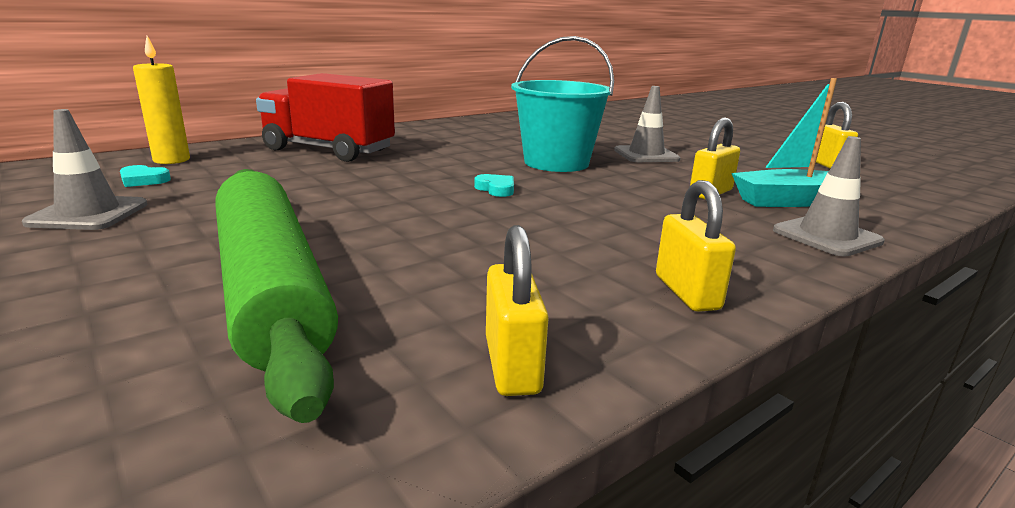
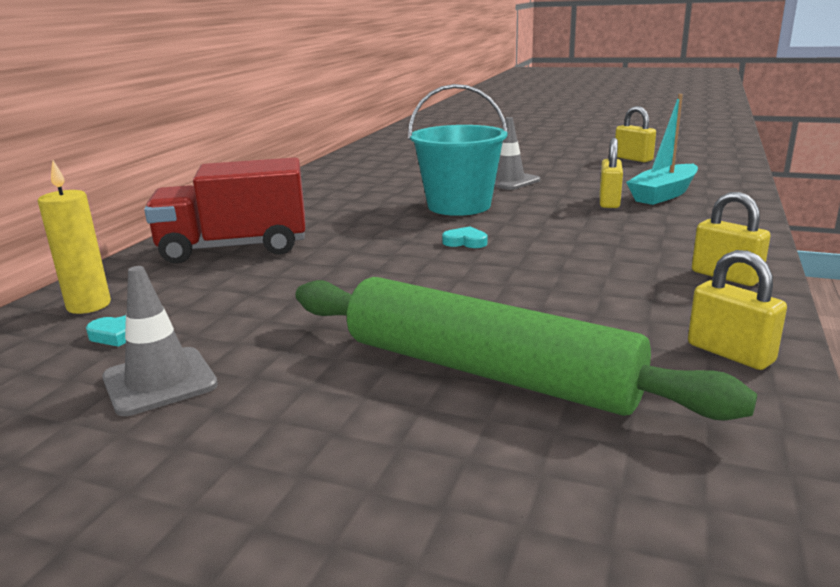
camera: 30 degrees left, 0 degrees up
(826, 236) = (724, 214): grey traffic cone -> none

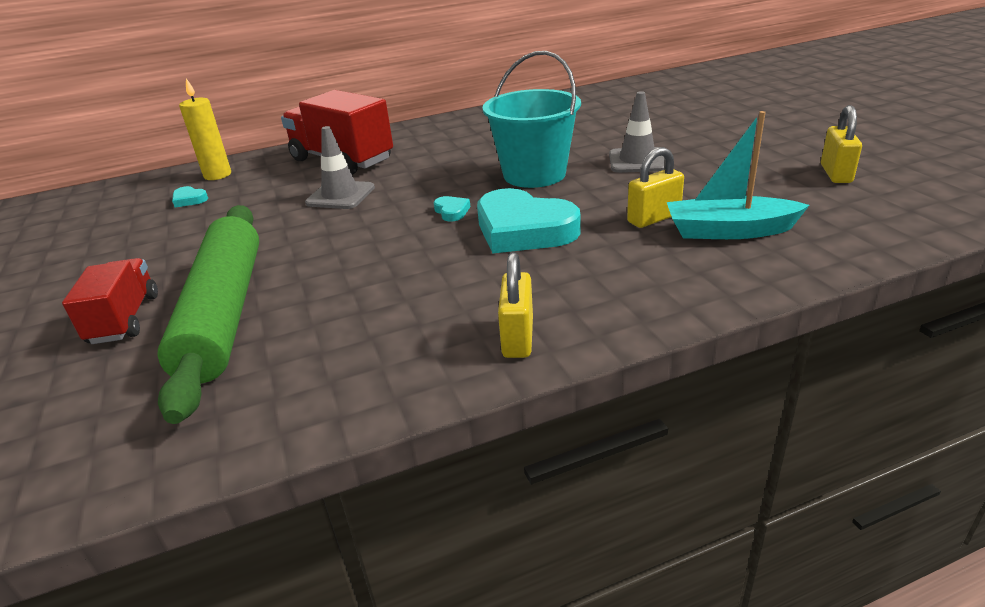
camera: 50 degrees right, 10 degrees up
(160, 381) = (142, 236): grey traffic cone -> grey traffic cone (340, 195)
(393, 432) = (125, 319): none -> red truck
(552, 232) = (523, 230): none -> turquoise heart
(730, 353) = (337, 392): yellow padlock -> none

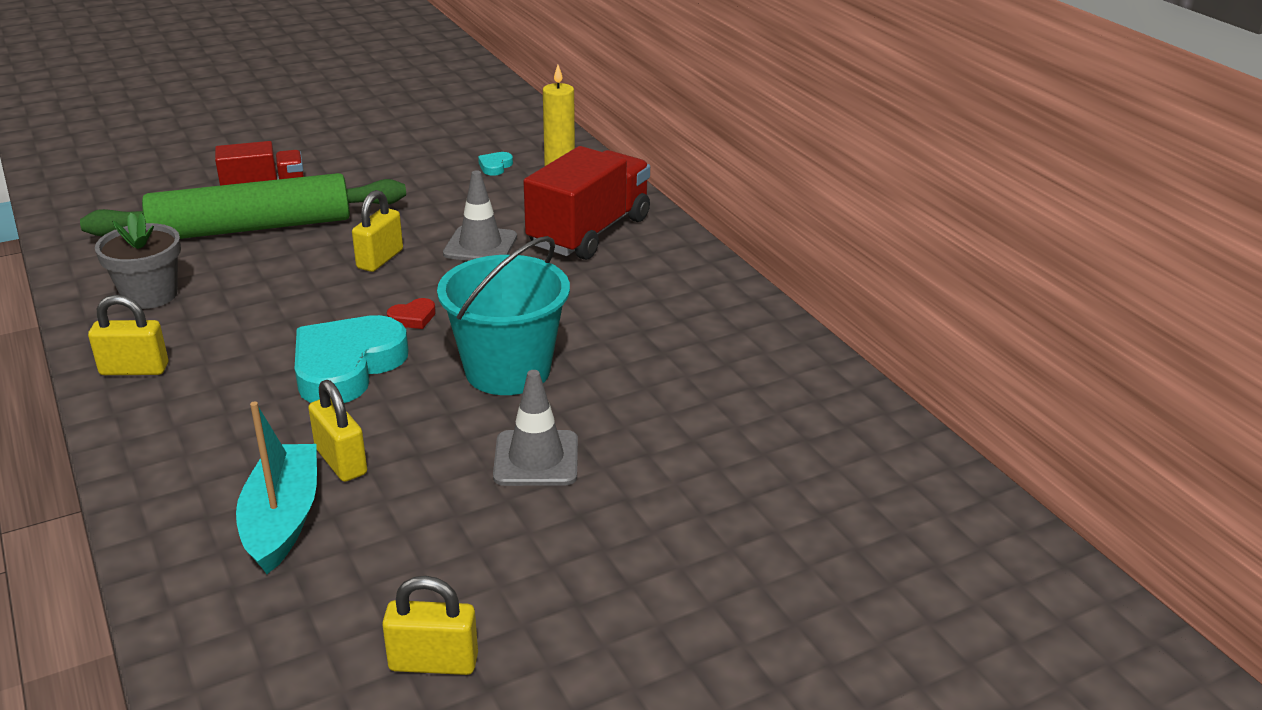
camera: 80 degrees right, 0 degrees up
(342, 234) = (380, 259): none -> yellow padlock
(356, 358) = (150, 295): none -> grey flower pot
(452, 211) = (413, 318): turquoise heart -> red heart

